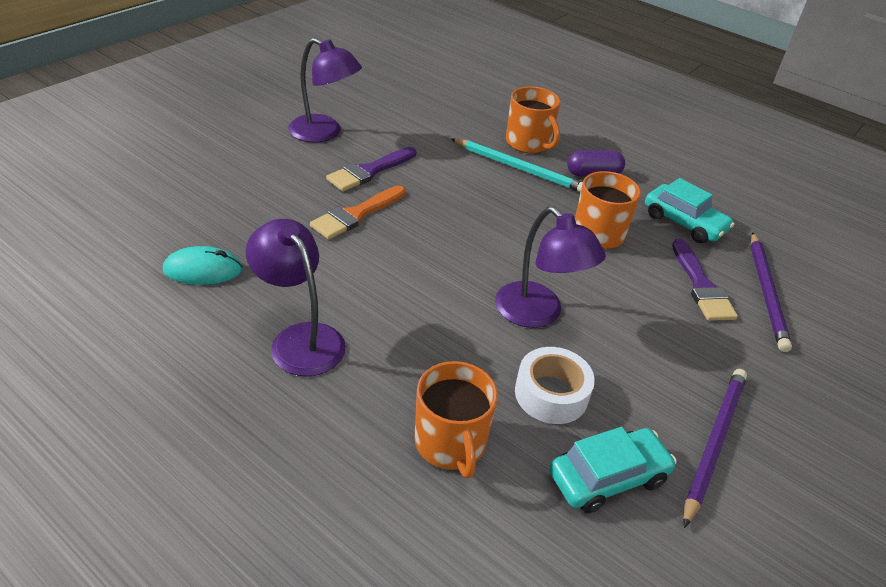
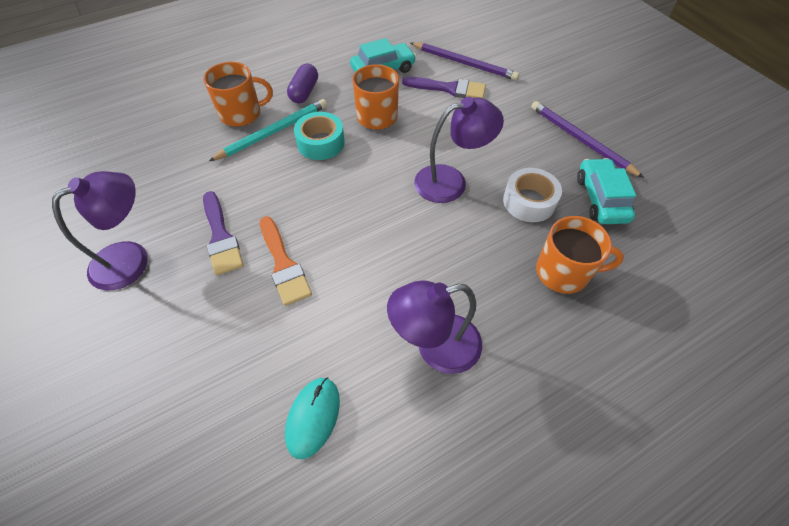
camera: 65 degrees left, 15 degrees up
(526, 202) = (321, 143): none -> turquoise tape

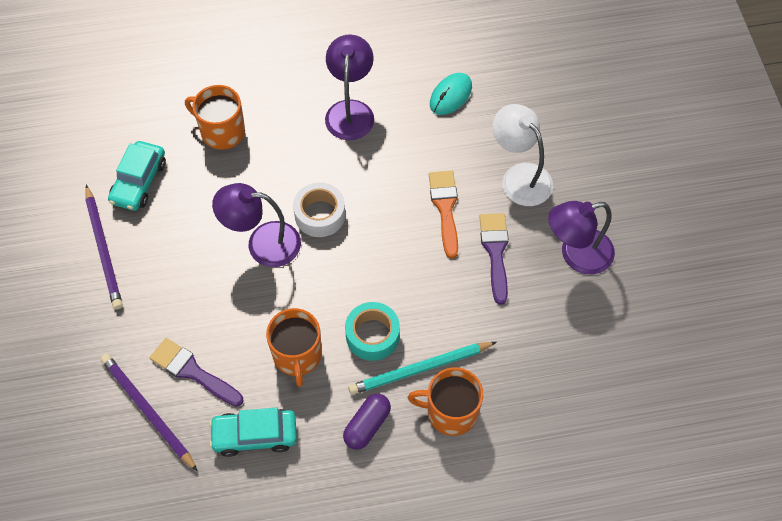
camera: 160 degrees left, 5 degrees up
(201, 327) = (519, 176): none -> white lamp
(435, 347) = (350, 111): purple lamp -> purple lamp turned 90 degrees counterclockwise
(529, 201) = (204, 199): white tape -> white tape (320, 215)

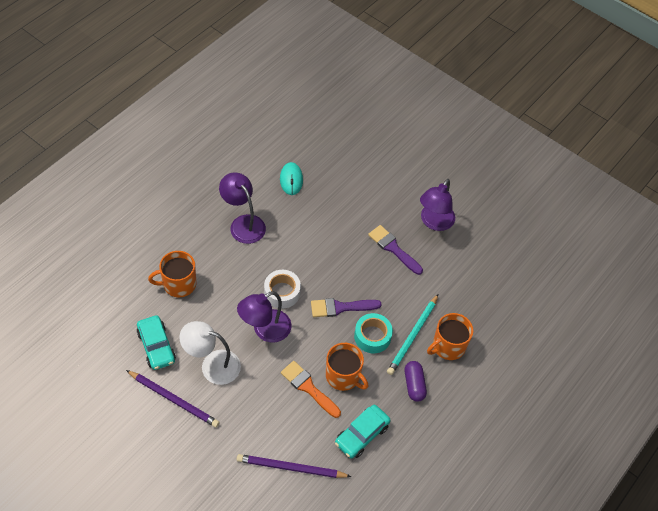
camera: 45 degrees left, 5 degrees down
(193, 371) = (295, 427): purple brush -> purple brush (341, 307)
(445, 208) = (346, 243): orange brush -> orange brush (308, 387)
(519, 176) = (368, 200): white lamp -> white lamp (212, 365)

